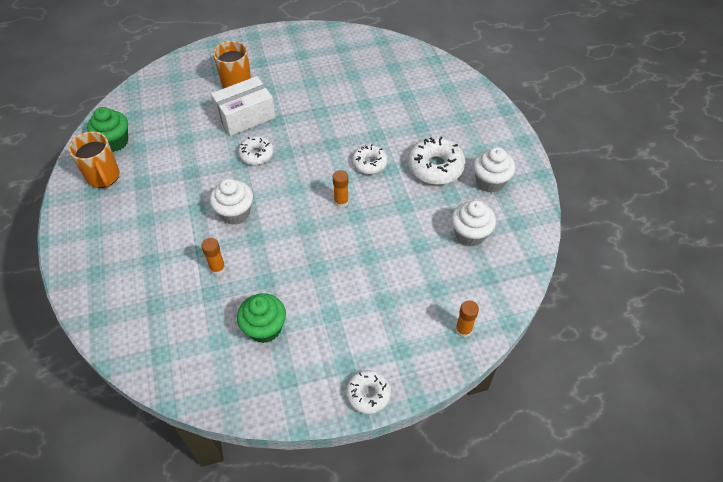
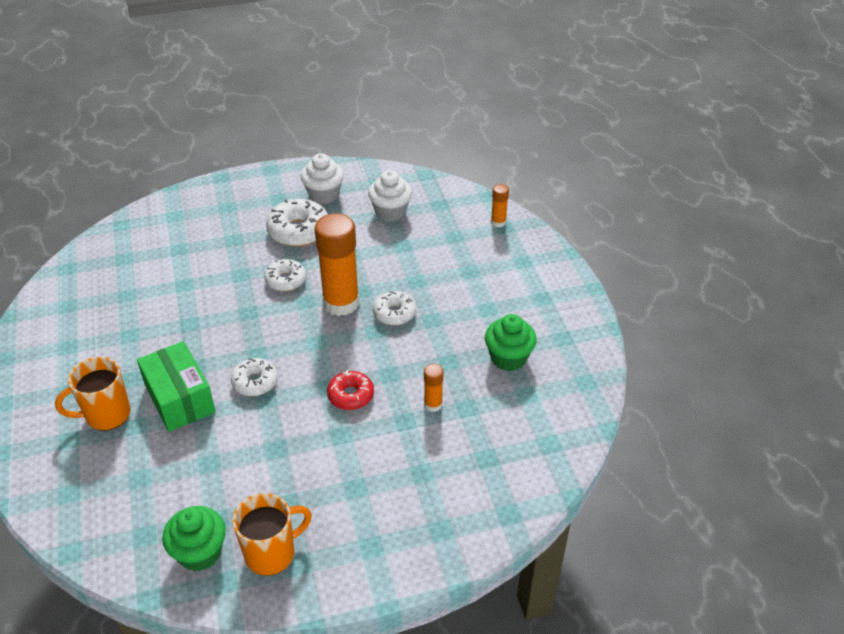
camera: 90 degrees left, 10 degrees down
(235, 213) = (350, 395): white cupcake -> red donut
(245, 116) = (179, 398): white box -> green box
(341, 202) = (341, 303): orange glue stick -> orange glue stick, size x2.17
(368, 394) = (570, 282): white donut -> white donut (394, 313)

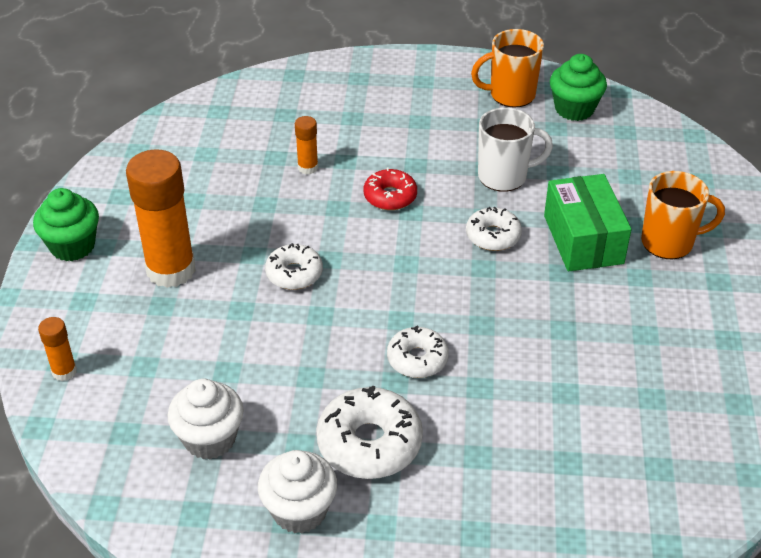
camera: 160 degrees left, 0 degrees up
(257, 443) = (504, 176): none -> white mug
(341, 303) = (355, 305): orange glue stick -> orange glue stick (171, 270)
(508, 358) = (197, 191): green cupcake -> green cupcake (72, 246)

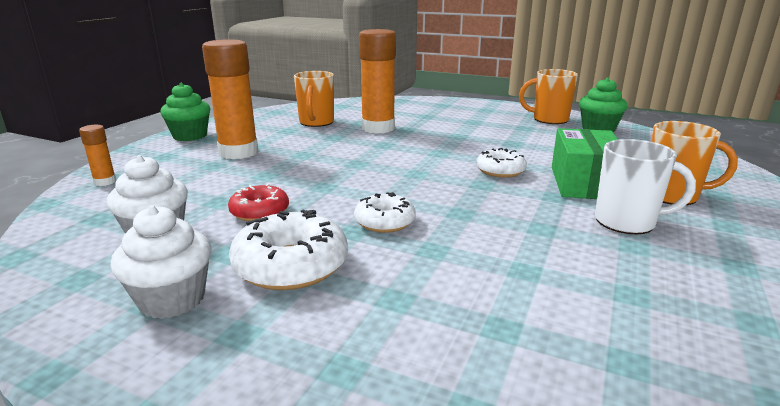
camera: 20 degrees right, 20 degrees down
(217, 170) = (316, 122): none -> orange mug
(294, 273) = (323, 165): white donut -> none
(308, 167) = (378, 128): orange glue stick -> orange glue stick, size x2.17
(390, 196) = (428, 145): red donut -> red donut (260, 212)
(504, 176) = (526, 148): white mug -> white mug (627, 222)

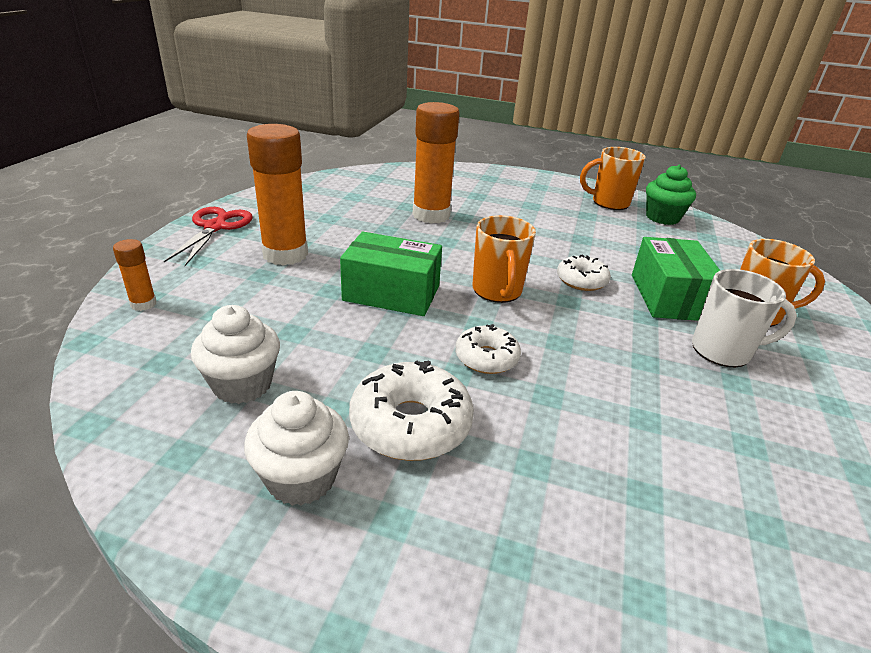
camera: 10 degrees left, 10 degrees up
(190, 136) = (215, 227): green cupcake -> red scissors
(260, 212) = (346, 347): red donut -> none
(316, 122) = (357, 205): orange mug -> orange mug (497, 291)
(318, 177) = (391, 293): none -> green box

